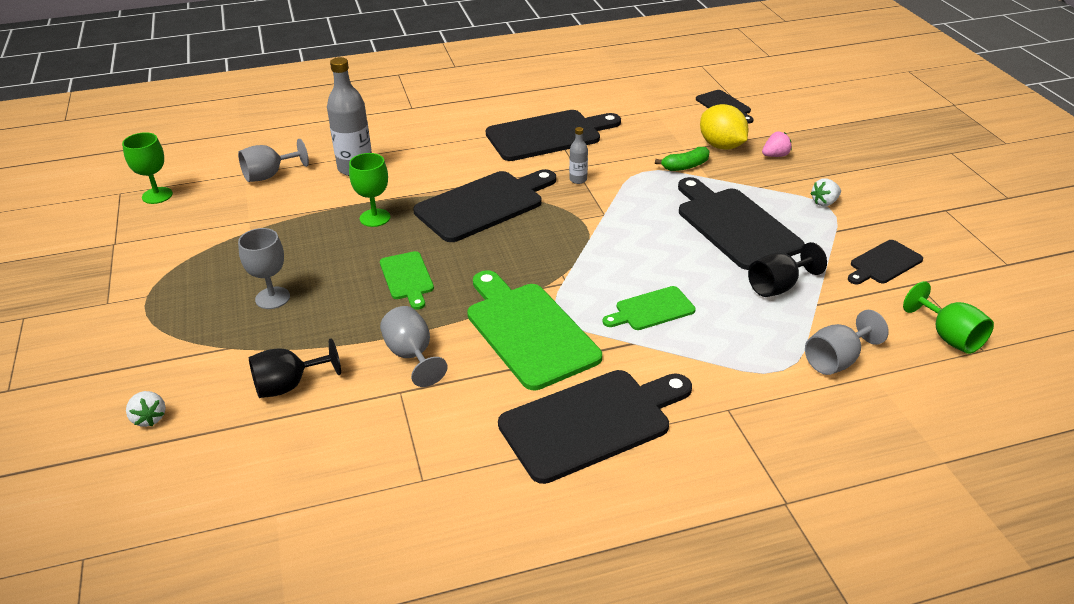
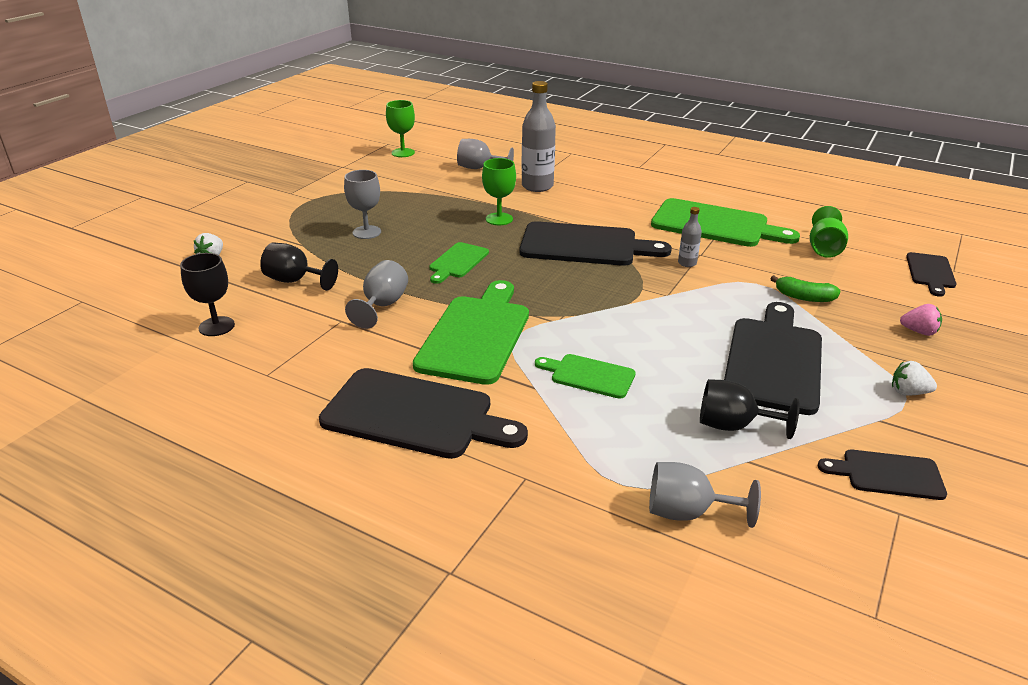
camera: 45 degrees right, 5 degrees down
(293, 475) = (216, 326): none -> black goblet
(548, 135) = (715, 225): black cutting board -> green cutting board
(721, 146) = (870, 299): yellow lemon -> none
(949, 337) = (851, 578): green goblet -> green goblet (824, 248)

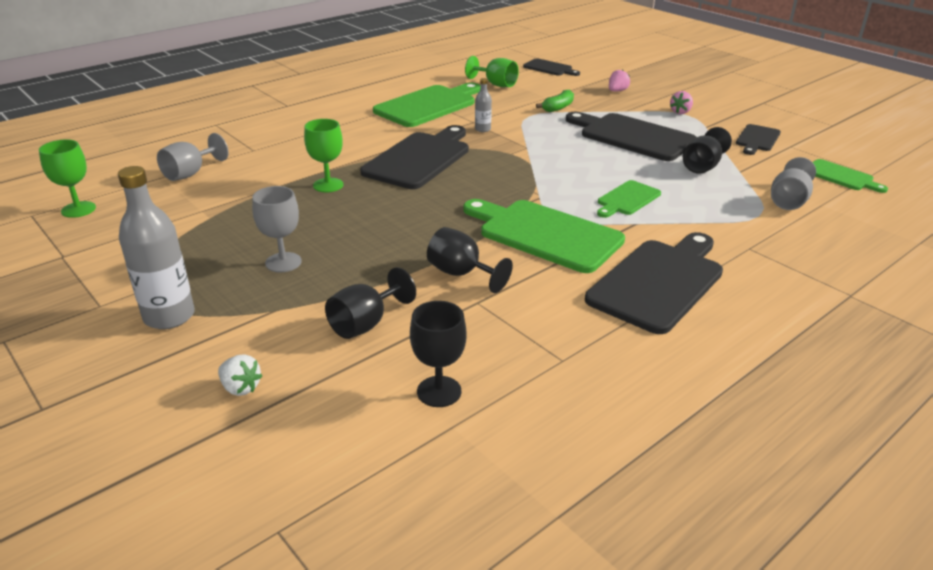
camera: 70 degrees left, 0 degrees up
(382, 305) = (461, 274): grey goblet -> black goblet
(457, 262) = (401, 221): green cutting board -> green cutting board (840, 176)
(537, 186) = (274, 154): grey bottle -> grey bottle (169, 316)
(908, 392) = (680, 112): white strawberry -> pink strawberry

